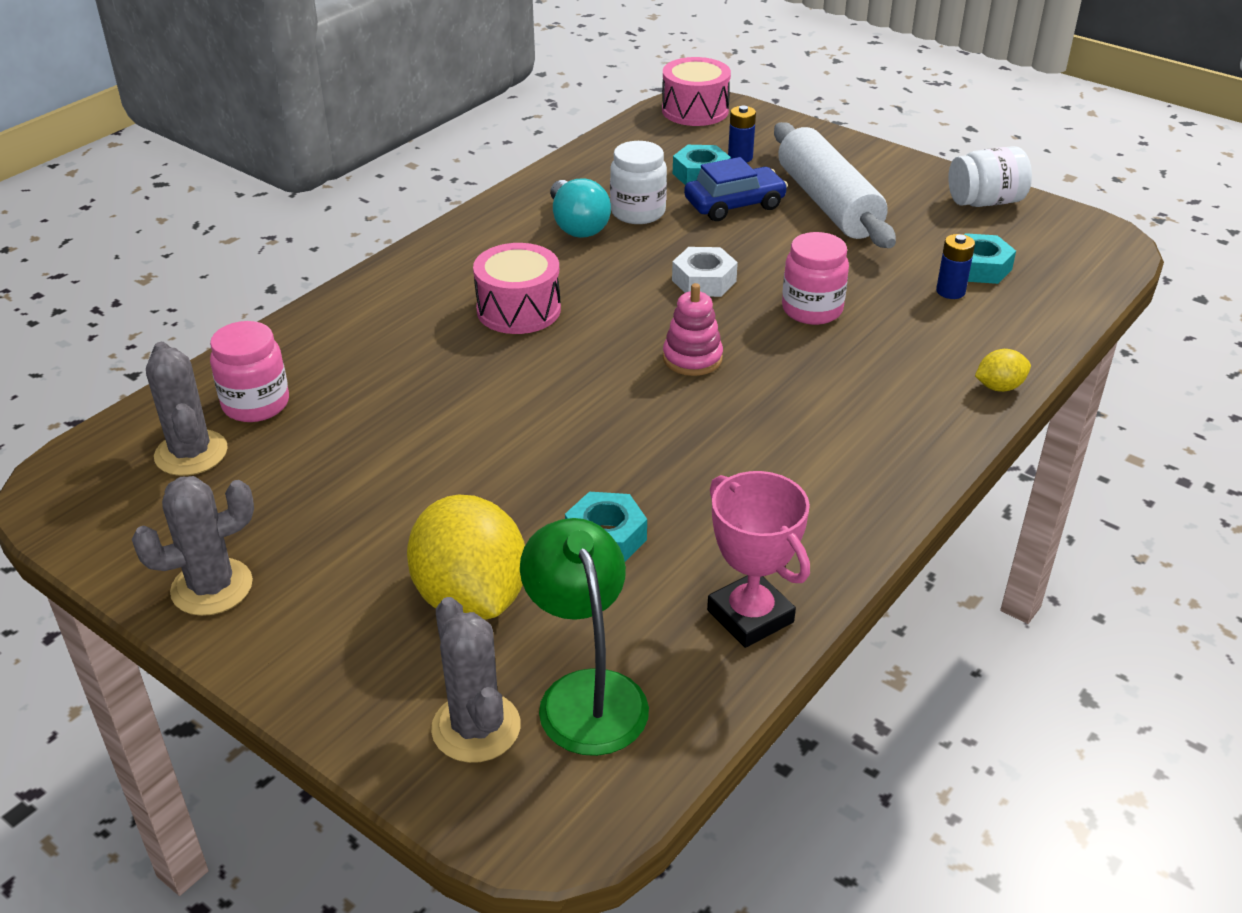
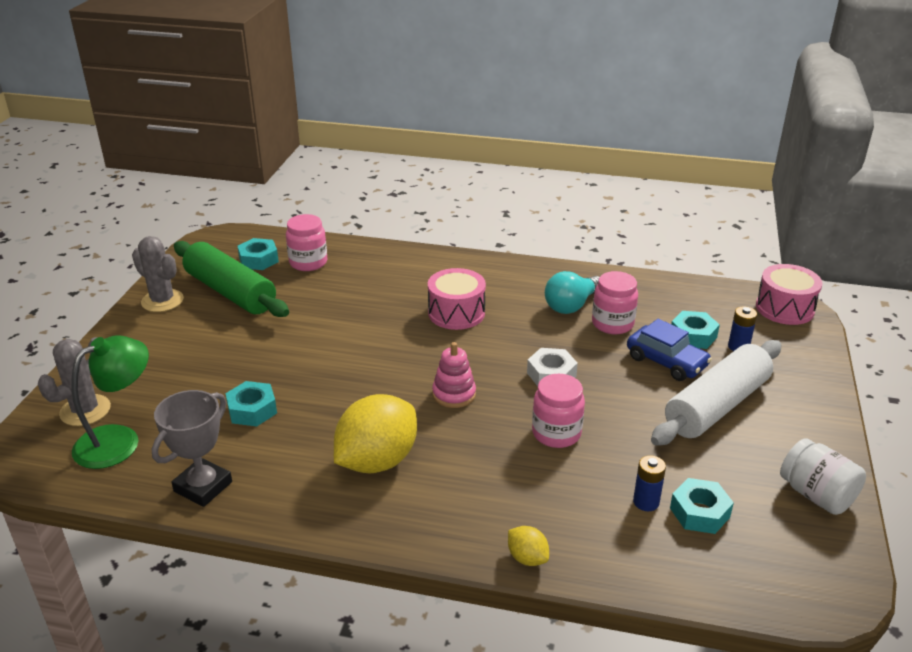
camera: 65 degrees right, 5 degrees down
(191, 453) = (258, 260): grey cactus -> turquoise nut
(263, 502) = (230, 292): none -> green rolling pin
(471, 598) = (182, 378): yellow lemon -> yellow lemon (377, 461)
(638, 212) = (612, 324): white jar -> pink jar
(750, 616) = (203, 487): pink trophy -> grey trophy

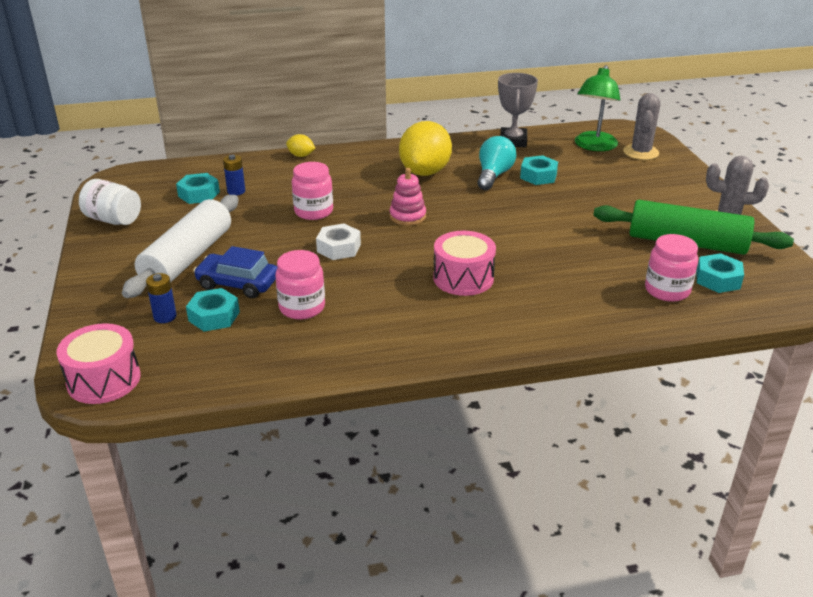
camera: 155 degrees right, 0 degrees up
(571, 305) = (354, 317): turquoise light bulb -> turquoise light bulb (493, 175)

